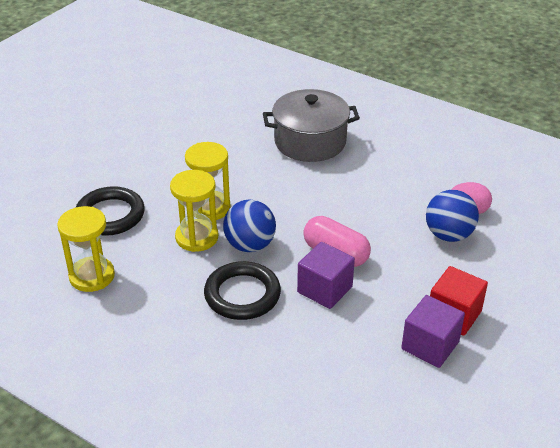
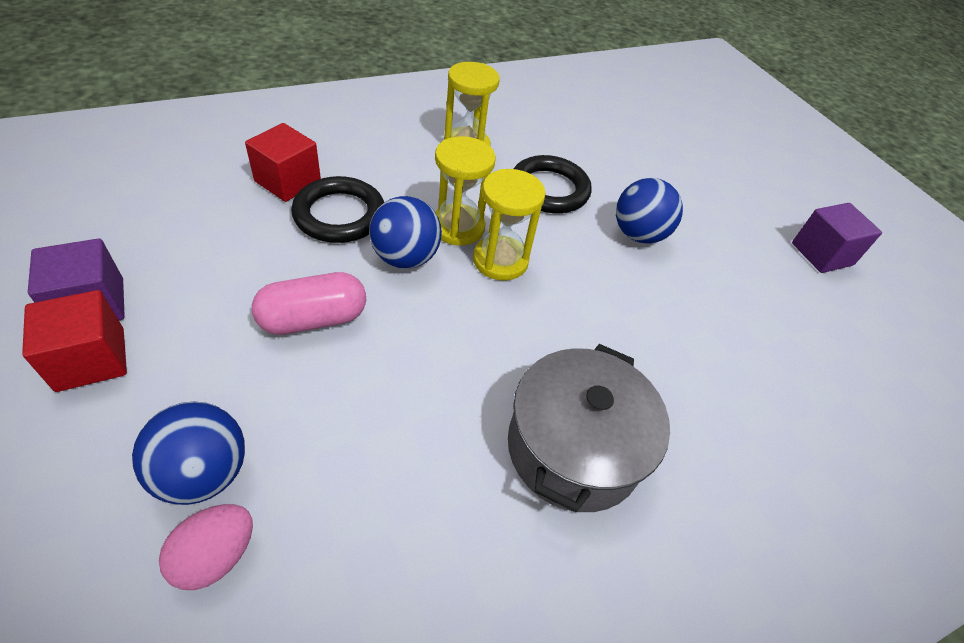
camera: 115 degrees right, 10 degrees up
(124, 164) = (638, 234): none -> blue ball
(235, 342) = (288, 181): none -> red cube
(324, 289) = (273, 275): purple cube -> purple cube (822, 254)

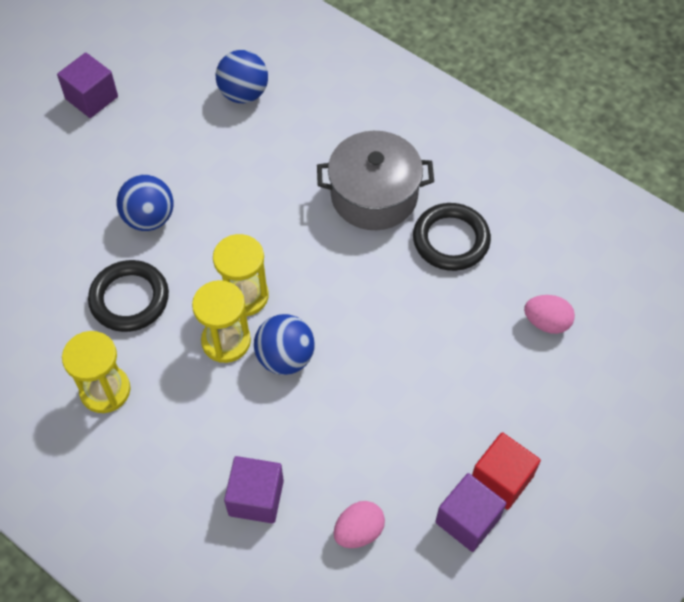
camera: 110 degrees left, 10 degrees up
(184, 224) = (358, 531): none -> pink egg
(204, 473) = (516, 359): blue ball -> blue ball (243, 94)
(288, 181) = (256, 498): red cube -> purple cube
(313, 319) = (381, 378): pink capsule -> none
(339, 215) = (270, 431): black ring -> black ring (451, 240)

